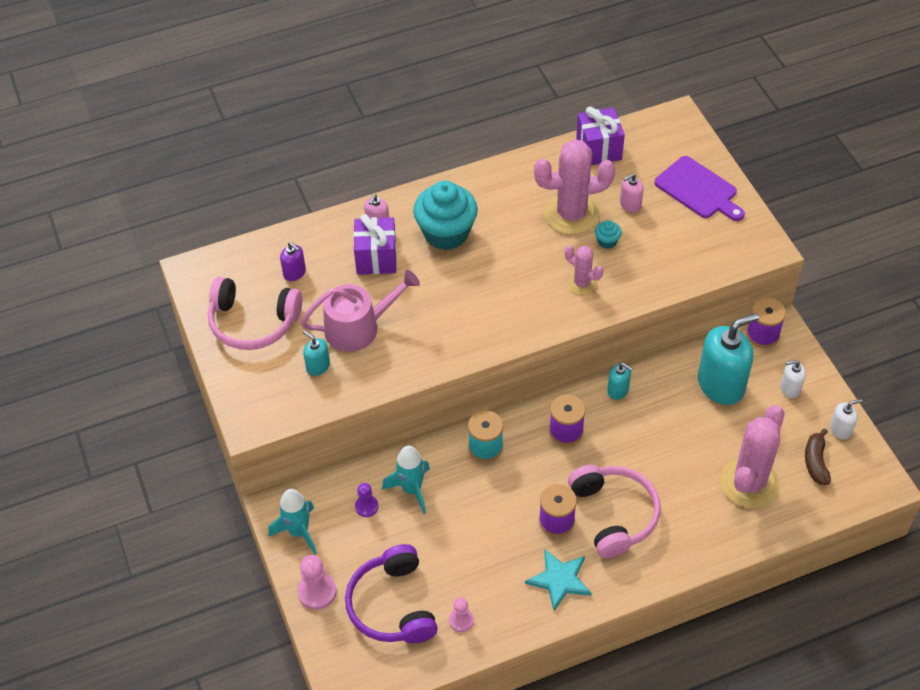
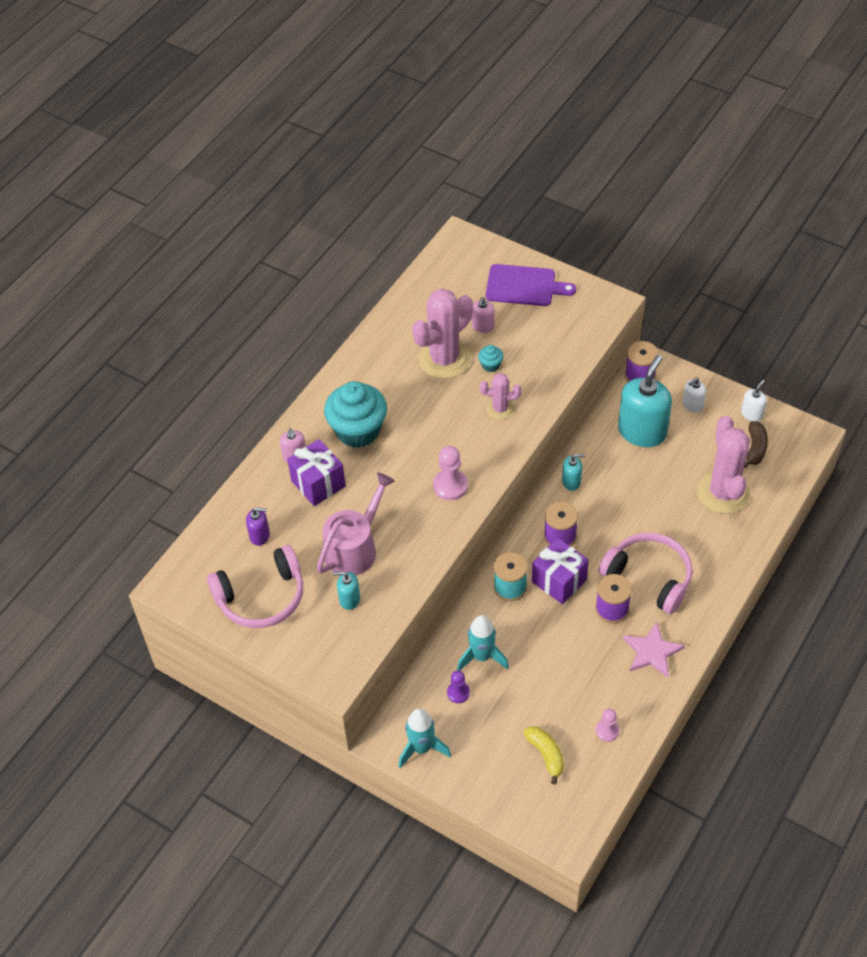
camera: 35 degrees left, 0 degrees up
(317, 592) = (478, 784): pink pawn -> pink pawn (450, 486)
(392, 605) = (546, 755): purple headphones -> yellow banana
(559, 580) = (652, 651): turquoise star -> pink star
(598, 149) = (420, 295): purple gift -> purple gift (559, 581)
(816, 462) = (755, 448): brown banana -> brown banana turned 135 degrees counterclockwise

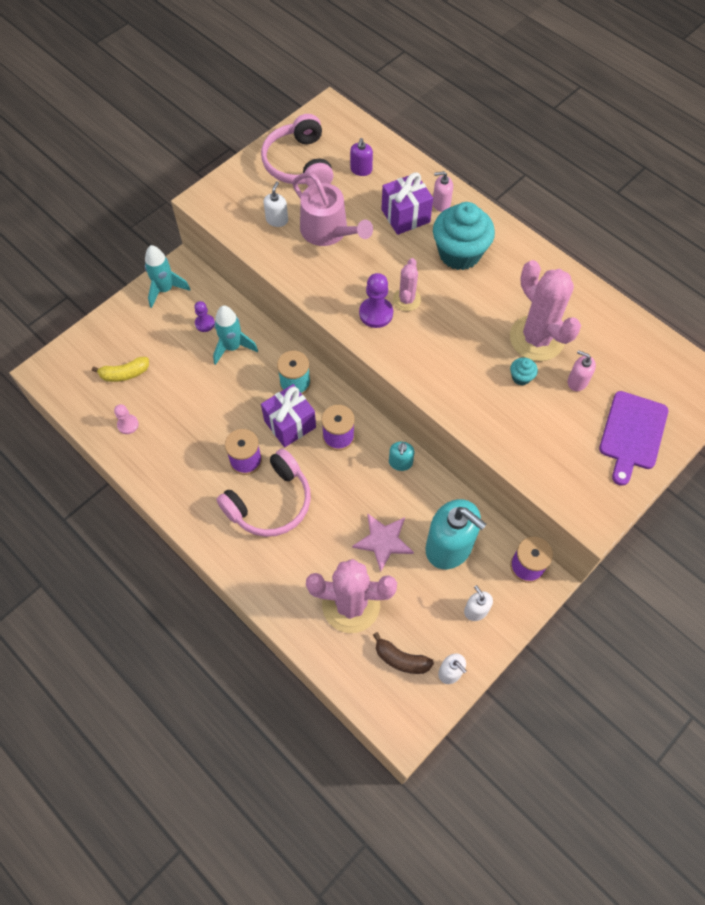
camera: 100 degrees right, 10 degrees up
(349, 599) = (277, 220): turquoise soap dispenser -> white soap dispenser
(450, 486) = (376, 313): pink pawn -> purple pawn
(500, 409) = (460, 373): pink cactus -> pink cactus (406, 300)
(652, 651) = (190, 482): pink star -> pink star (383, 541)

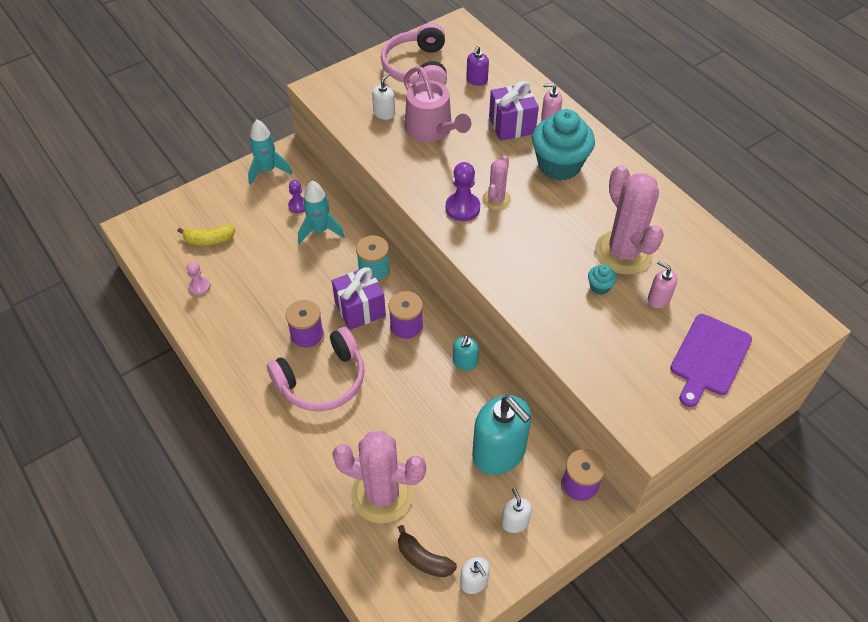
camera: 10 degrees right, 10 degrees down
(383, 541) = (430, 436): pink star -> none

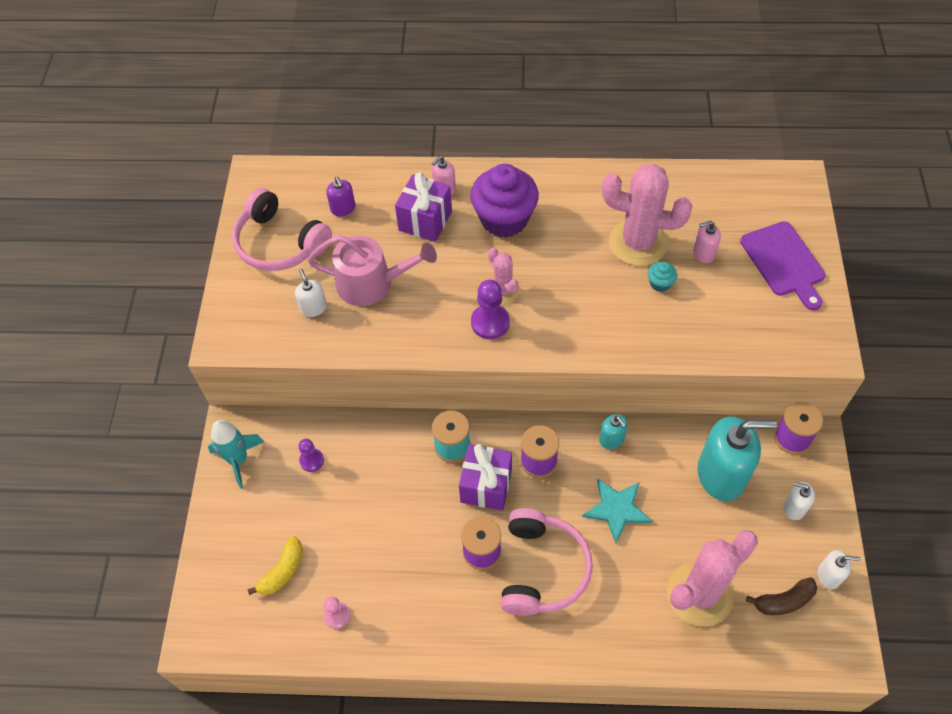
camera: 50 degrees left, 5 degrees up
(320, 230) = (361, 461): turquoise rocket -> none
(408, 399) = (617, 509): none -> turquoise star
(559, 165) = (504, 219): turquoise cupcake -> purple cupcake

